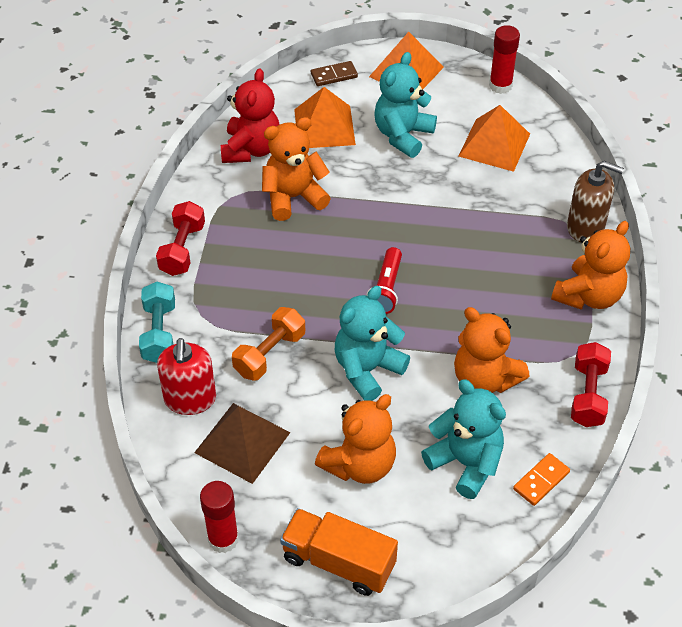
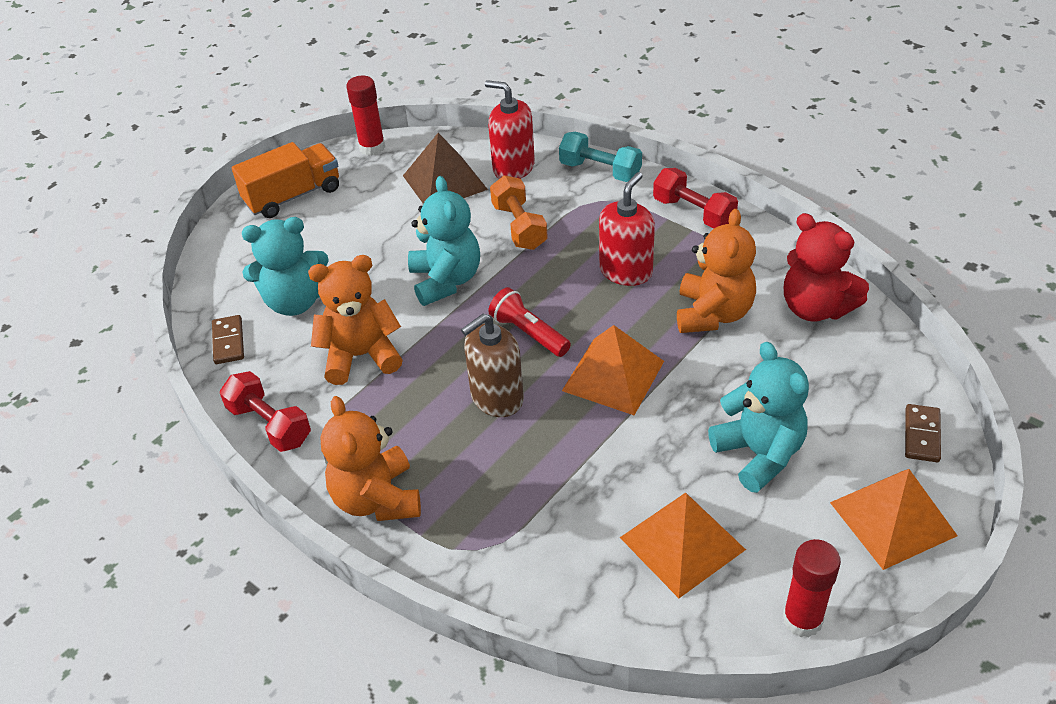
camera: 125 degrees right, 5 degrees down
(280, 262) = (626, 271): none -> red soap dispenser
(324, 127) = (820, 385): orange pyramid -> orange pyramid (613, 375)
(359, 464) = (359, 238): orange teddy bear -> none
(541, 480) = (228, 341): orange domino -> brown domino
(585, 227) = (473, 559): brown soap dispenser -> brown soap dispenser (497, 398)

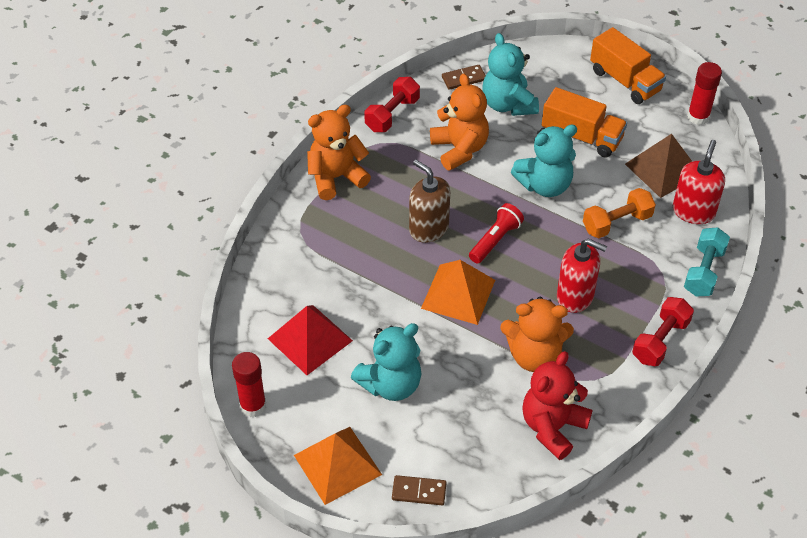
camera: 80 degrees right, 5 degrees up
(374, 241) = (581, 137): none -> orange truck
(682, 543) = (310, 339): orange pyramid -> red pyramid

